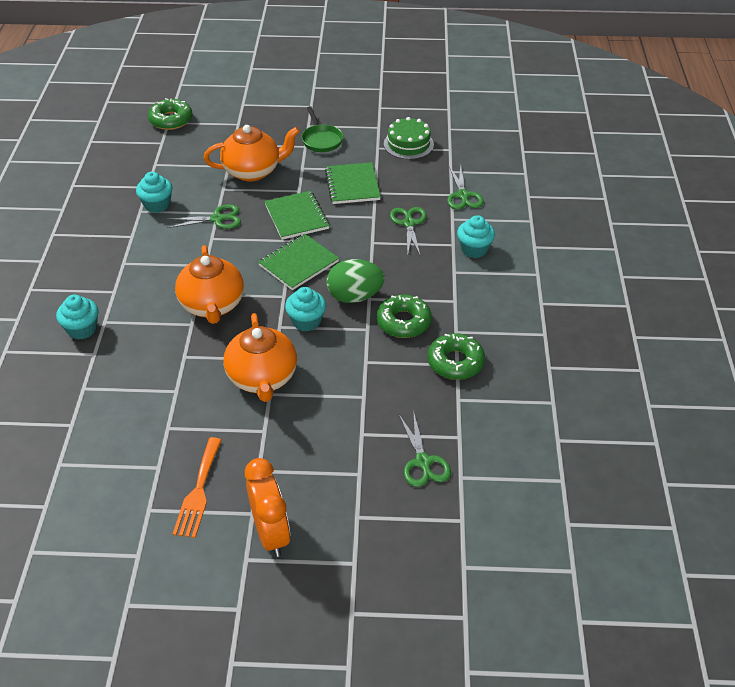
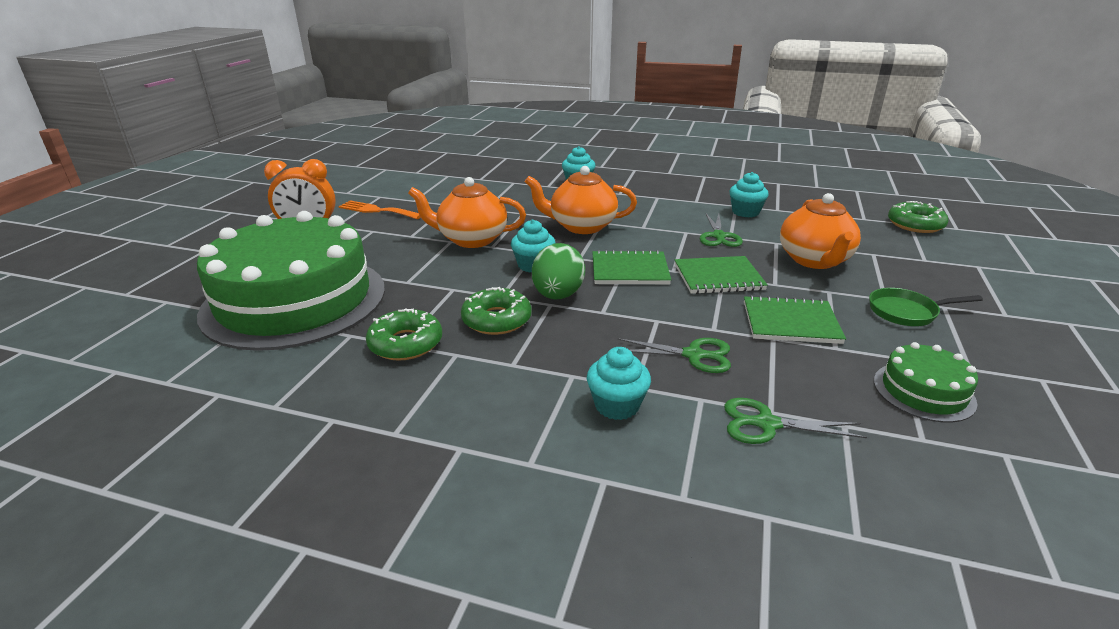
camera: 105 degrees right, 15 degrees down
(298, 263) = (629, 270): green notebook -> green notebook turned 60 degrees counterclockwise
(423, 462) = (295, 300): green scissors -> green cake

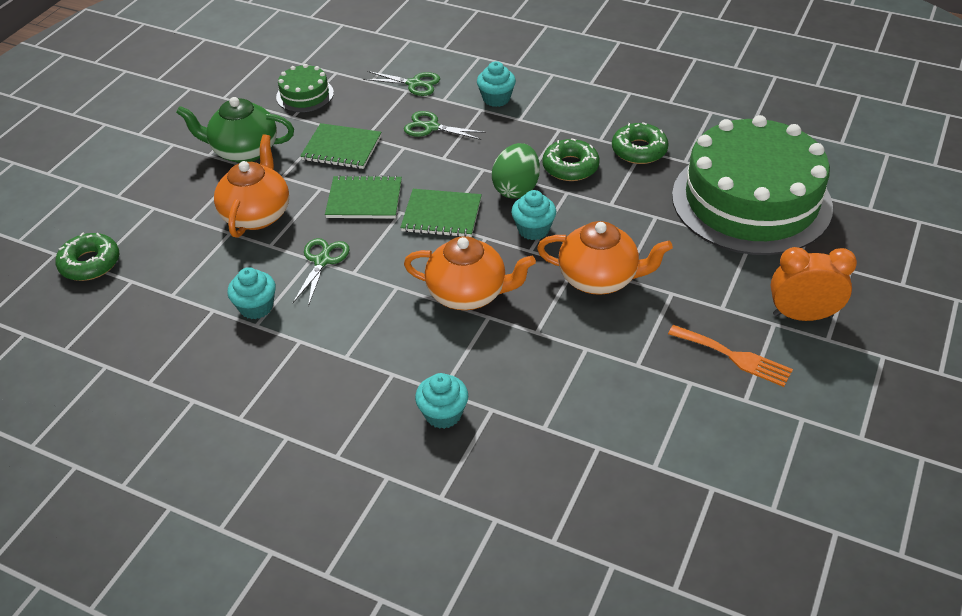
camera: 170 degrees left, 15 degrees up
(906, 312) = (244, 151): green pan -> green teapot

